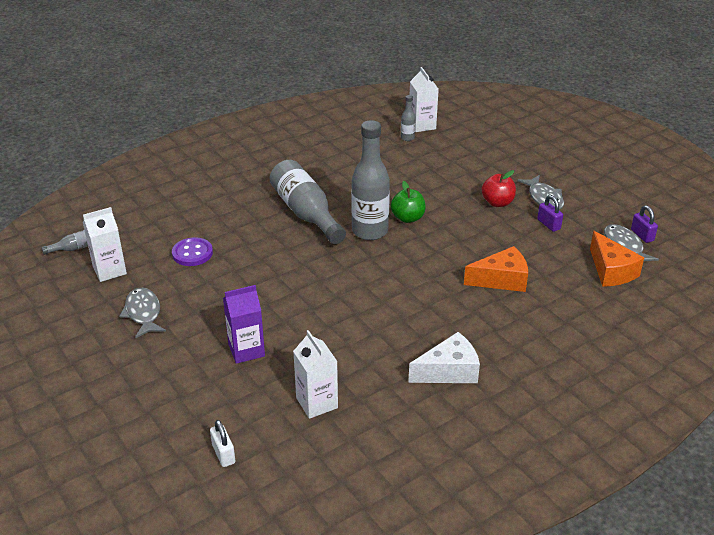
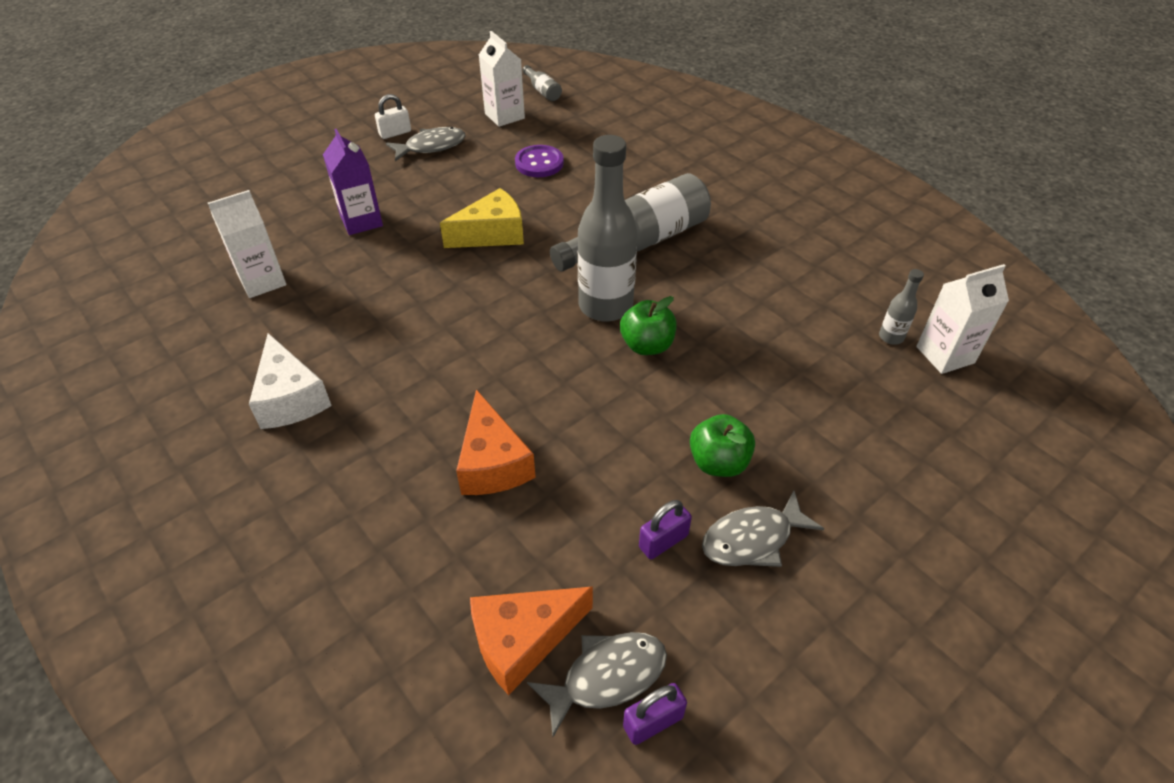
camera: 85 degrees right, 10 degrees up
(223, 454) = (206, 223): white padlock -> white padlock (395, 133)
(281, 278) = (492, 234): none -> yellow cheese
(497, 203) = (718, 462): red apple -> green apple

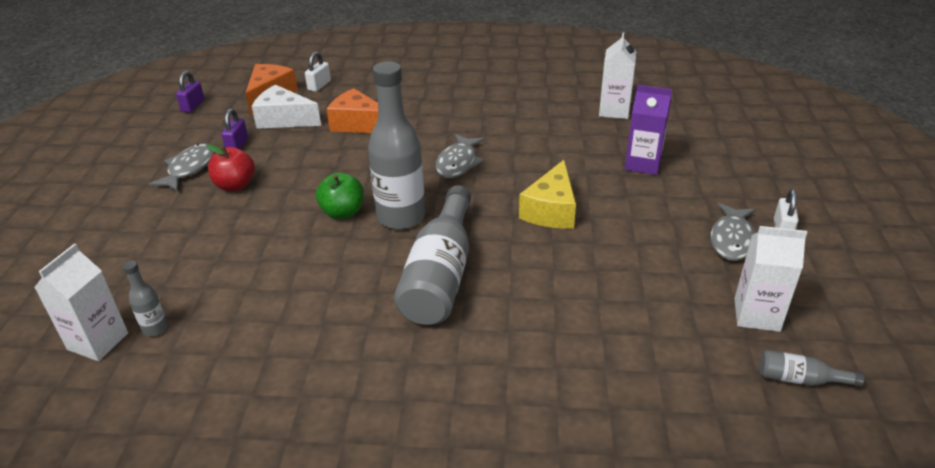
camera: 135 degrees right, 10 degrees down
(291, 398) = (493, 91): white cheese -> white cheese (284, 119)
(435, 604) = (319, 85): none -> white padlock
(539, 163) = (630, 288): purple button -> none
(606, 677) = (223, 105): grey fish -> grey fish (458, 163)
(718, 462) = (235, 185): green apple -> red apple

